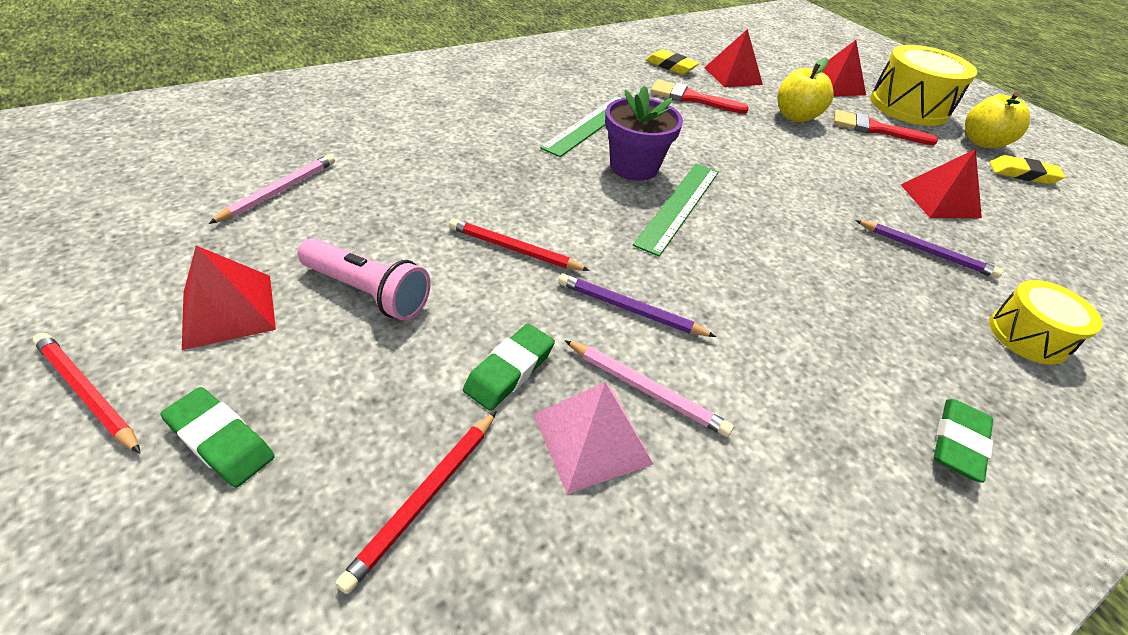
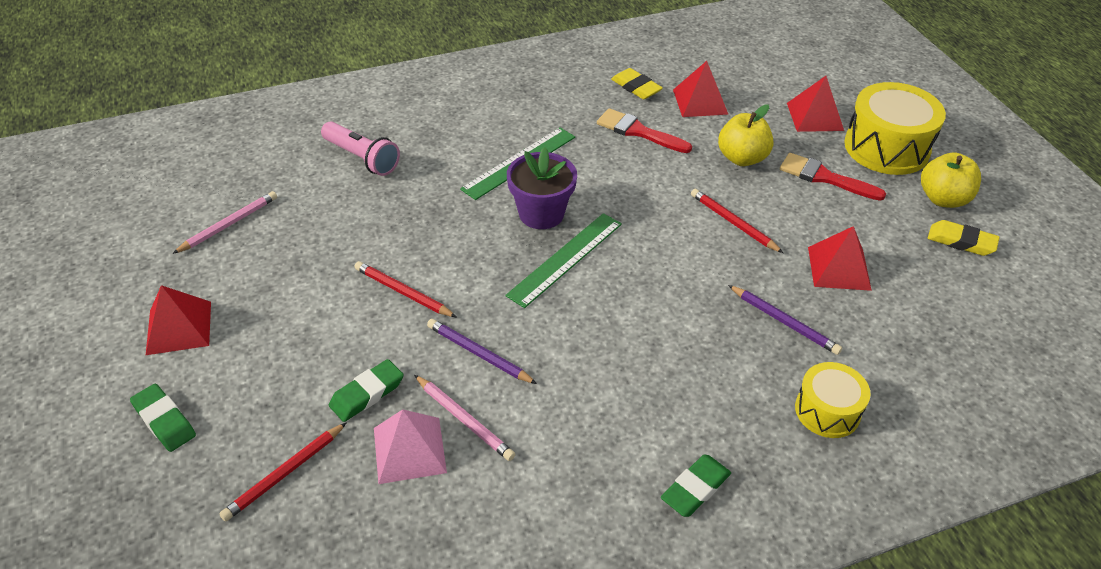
camera: 15 degrees right, 0 degrees up
(88, 393) = (86, 379): red pencil -> red pencil (733, 223)
(368, 292) = (279, 321): pink flashlight -> pink flashlight (362, 158)

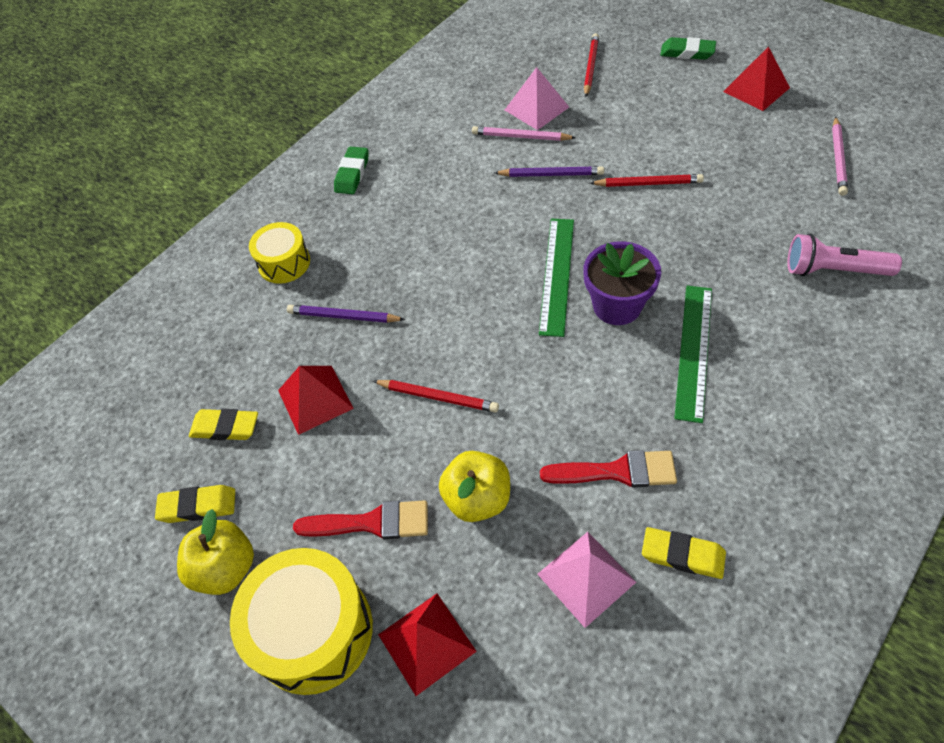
camera: 155 degrees right, 10 degrees up
(367, 394) = (594, 119): green eraser -> none
(700, 102) = (586, 577): red pyramid -> pink pyramid
(928, 284) = (225, 427): none -> yellow eraser

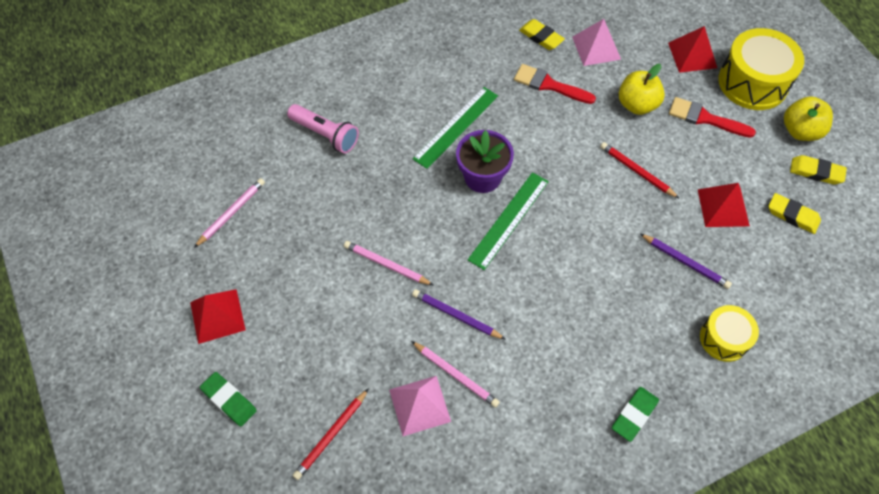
camera: 160 degrees left, 5 degrees up
(648, 183) = (386, 265): red pencil -> pink pencil

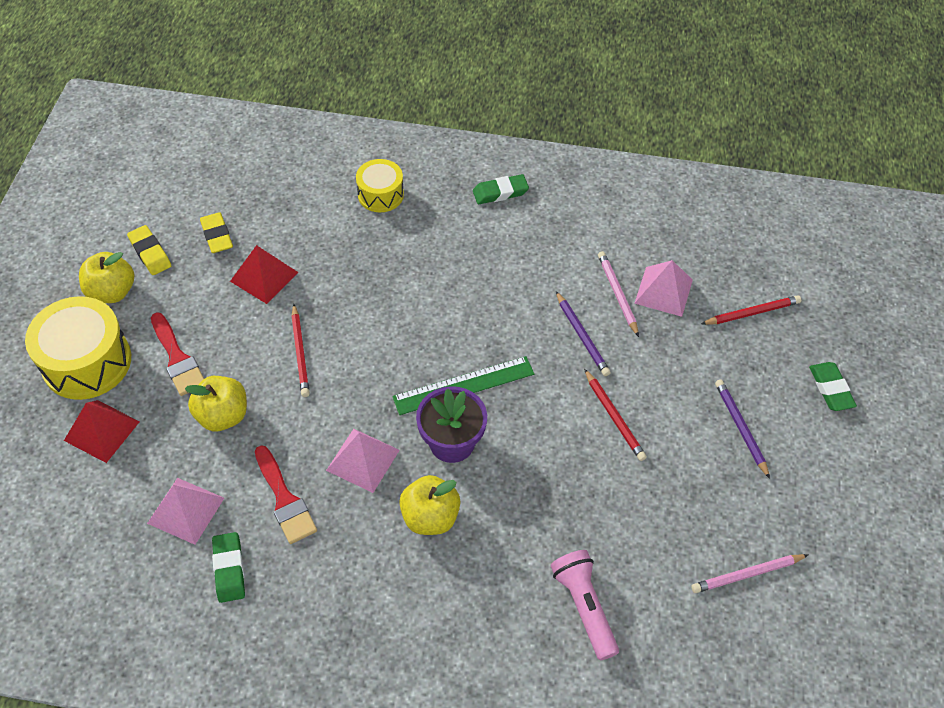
camera: 145 degrees left, 5 degrees down
(217, 316) = (811, 470): red pyramid -> none
(386, 265) = (614, 417): pink pencil -> red pencil
(456, 127) = (430, 517): green ruler -> yellow apple
(527, 133) = (363, 460): none -> pink pyramid
(541, 37) = (229, 569): yellow eraser -> green eraser
(685, 262) = (347, 258): purple pencil -> purple pencil (740, 428)

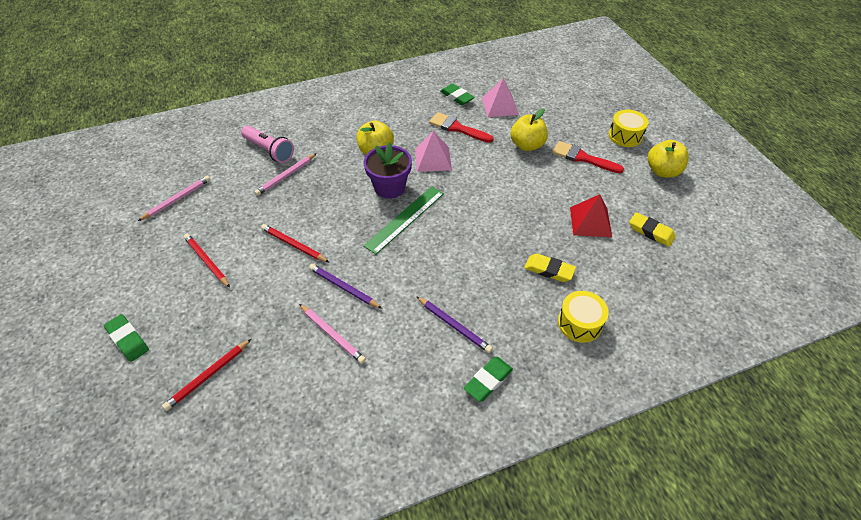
camera: 150 degrees right, 5 degrees down
(87, 362) = (625, 136): yellow drum -> yellow drum, size x0.59
(101, 430) = (577, 115): red pyramid -> none
(150, 253) = (674, 201): yellow eraser -> yellow eraser (549, 270)
(300, 353) = (519, 191): red pencil -> red pencil (207, 261)
(580, 538) = (286, 176): none -> pink pencil
(663, 291) = (294, 357): pink pyramid -> none
(740, 428) = (199, 278): purple pencil -> purple pencil (454, 325)

